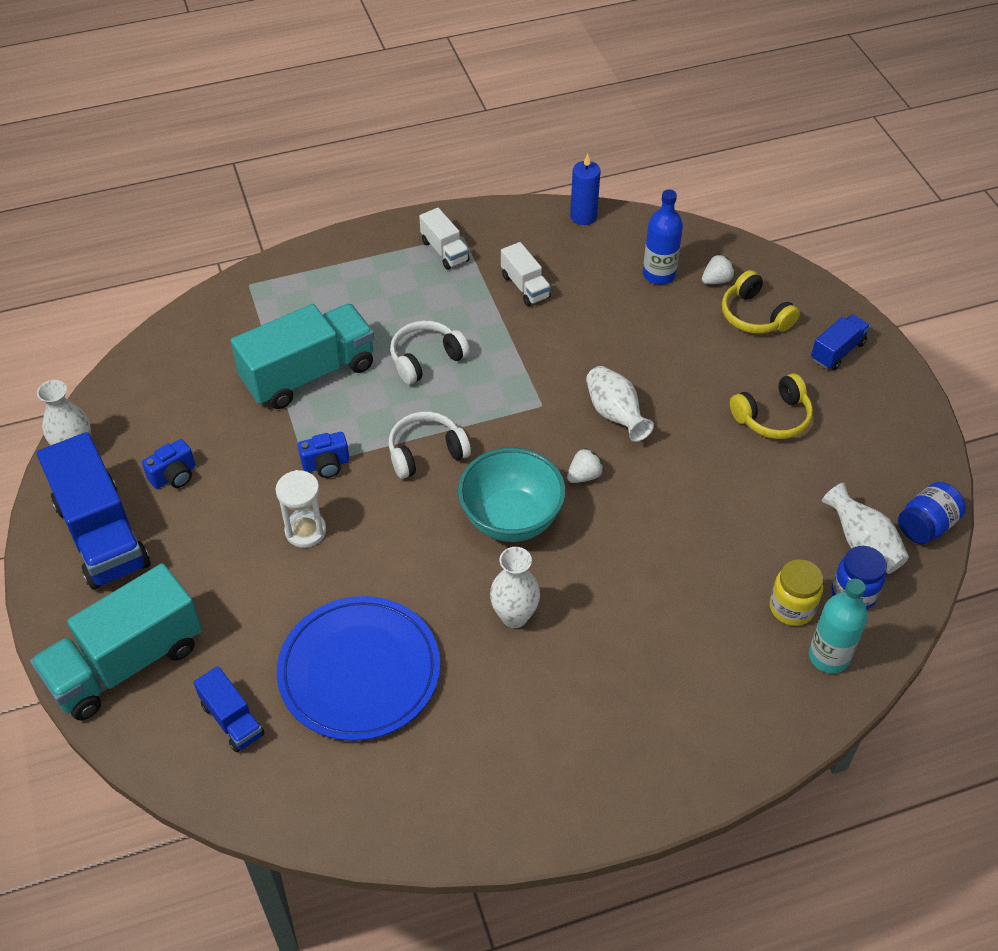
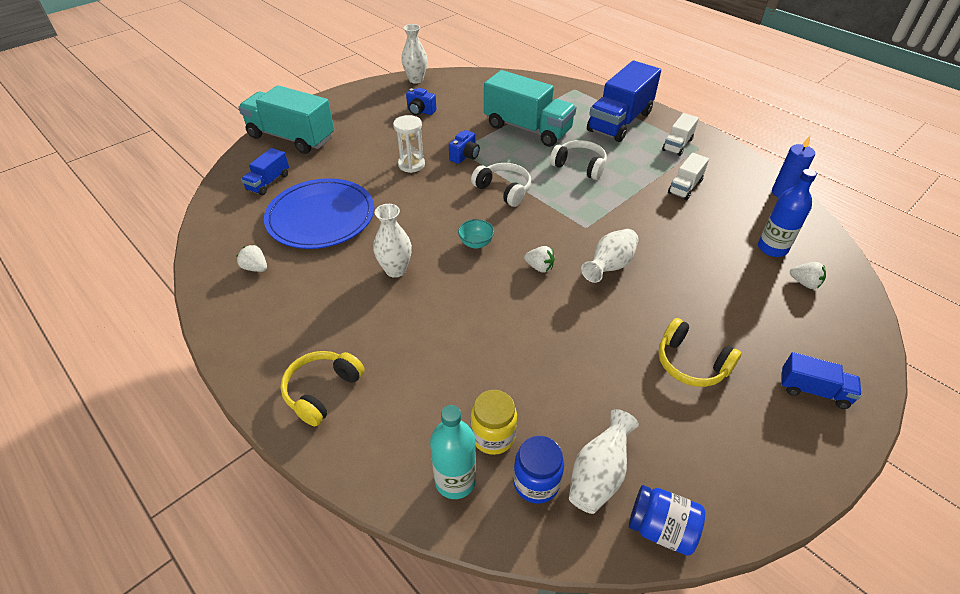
camera: 65 degrees right, 5 degrees down
(102, 534) = (368, 104): blue truck -> blue truck (619, 122)
(326, 465) = (465, 156): blue camera -> blue camera turned 105 degrees counterclockwise
(425, 773) = (255, 268): none -> white strawberry
(511, 519) = (476, 243): turquoise bowl -> turquoise bowl, size x0.45
(754, 316) = (792, 318): yellow headphones -> yellow headphones (322, 391)

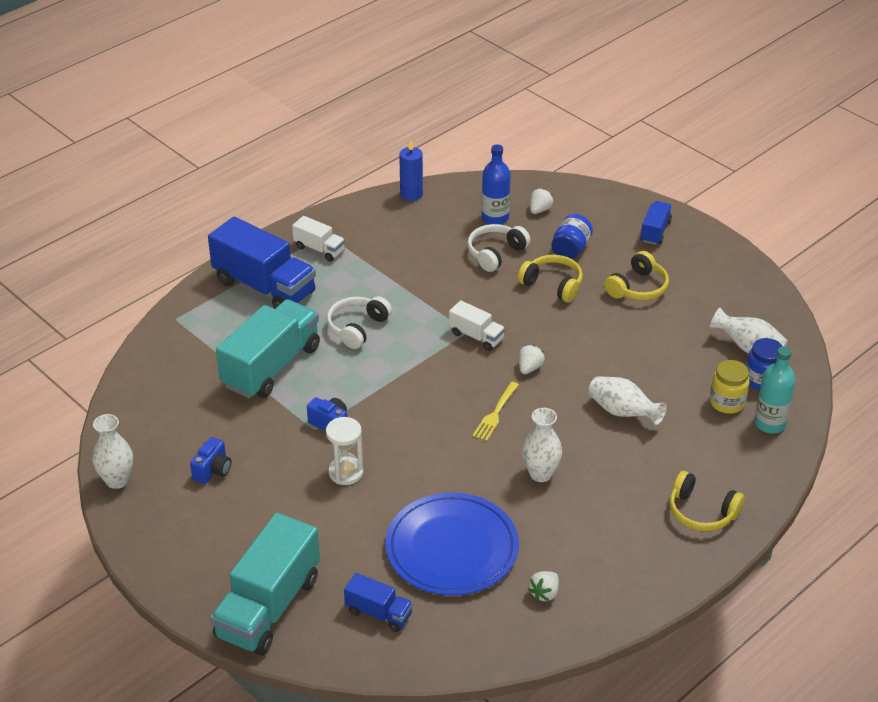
camera: 90 degrees left, 5 degrees down
(476, 243) = (495, 413): turquoise bowl -> yellow fork
(503, 190) = (402, 390): white headphones -> white headphones (495, 253)
(609, 266) = (525, 321): white vase -> white vase (622, 412)
(661, 529) = (783, 323): blue jar -> blue jar (570, 249)
(673, 289) = (552, 285): none -> yellow headphones
(685, 187) = (399, 255): white truck -> white truck (476, 336)

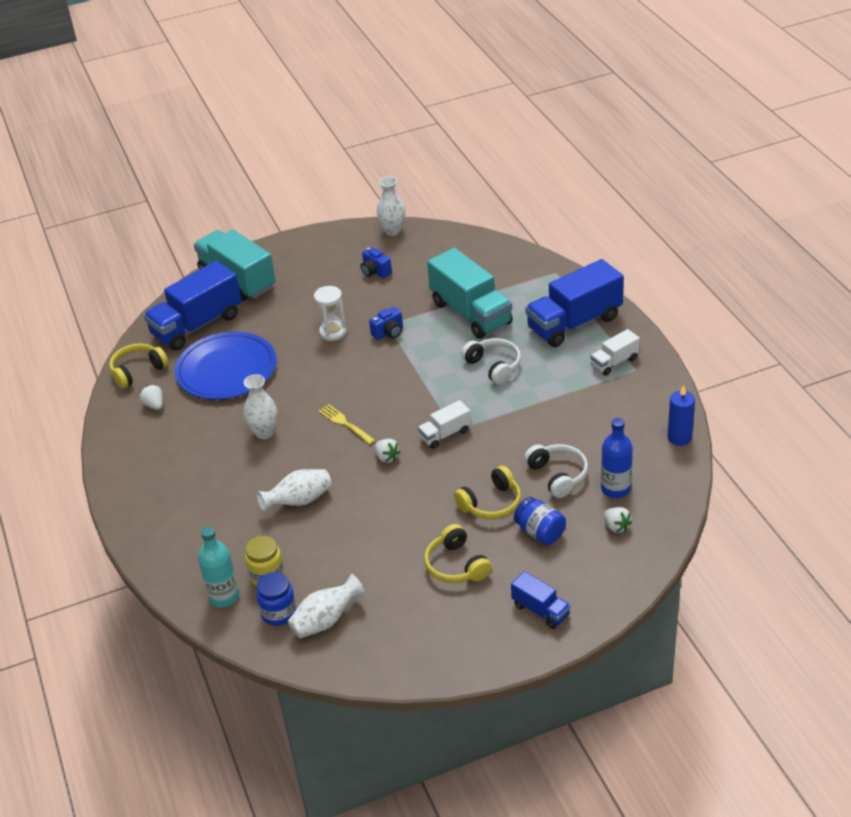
camera: 115 degrees right, 0 degrees up
(379, 613) = (197, 325): blue truck -> blue truck, size x2.01
(701, 512) = (162, 514): yellow headphones -> yellow headphones (138, 371)

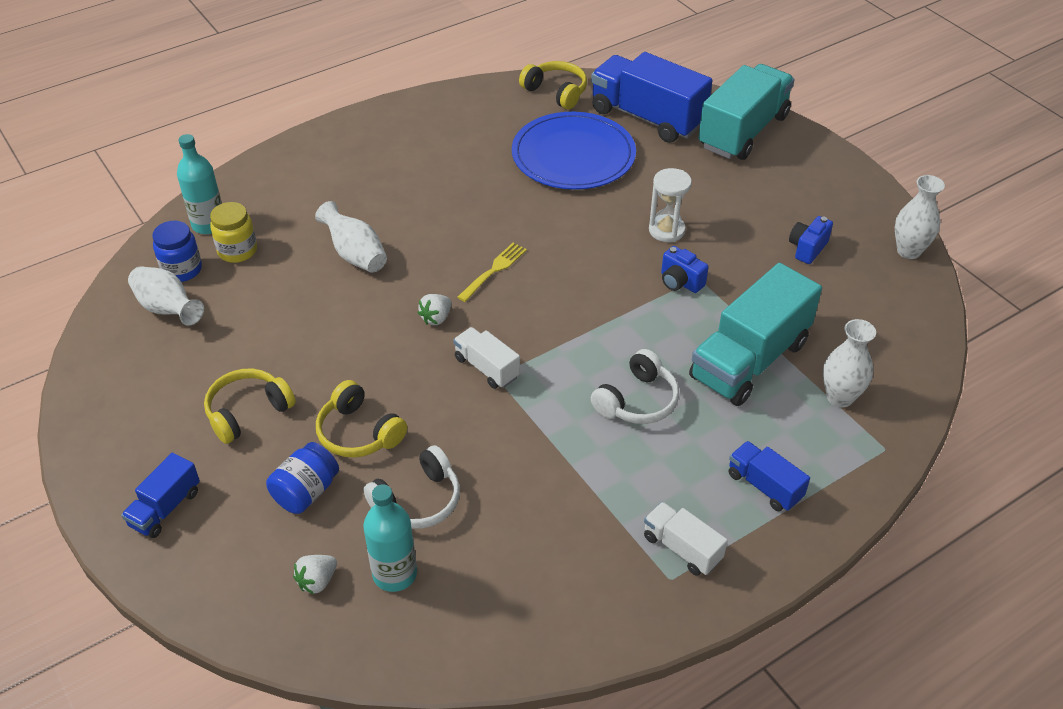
camera: 75 degrees right, 5 degrees up
(154, 405) = (501, 115): white strawberry -> none
(264, 432) = (468, 206): white vase -> white vase (840, 397)
(574, 323) = (764, 486): blue truck -> blue truck, size x0.50
(615, 489) = (395, 574): blue bottle -> turquoise bottle
(679, 437) = (517, 653): blue candle -> none

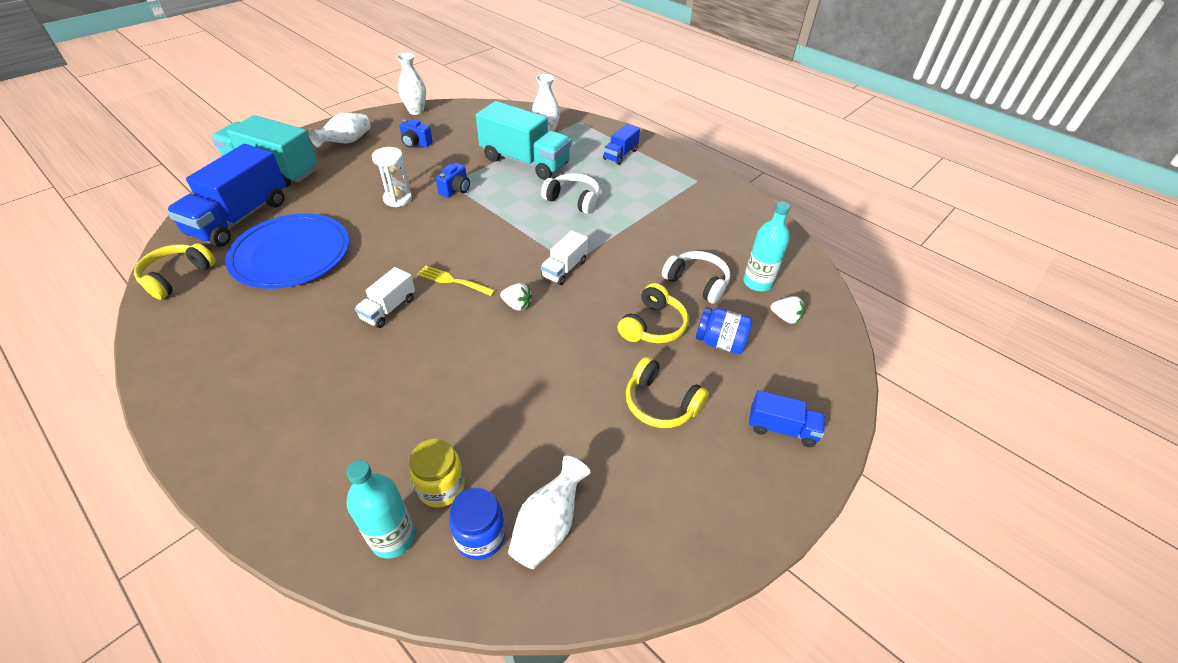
camera: 105 degrees left, 0 degrees up
(355, 255) = (440, 378): white vase -> white vase (346, 142)
(682, 548) = (675, 178): white truck -> white truck (388, 309)

